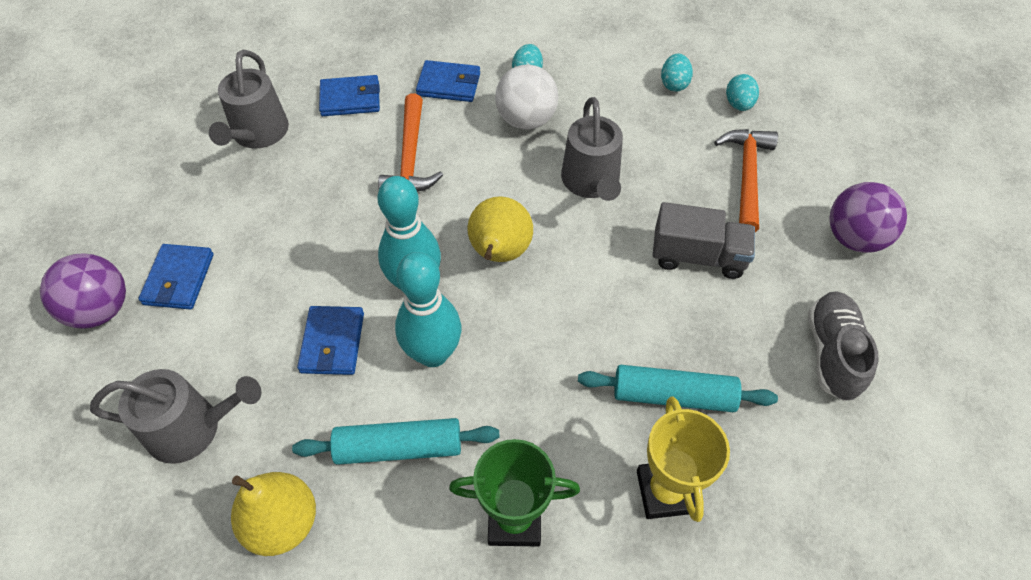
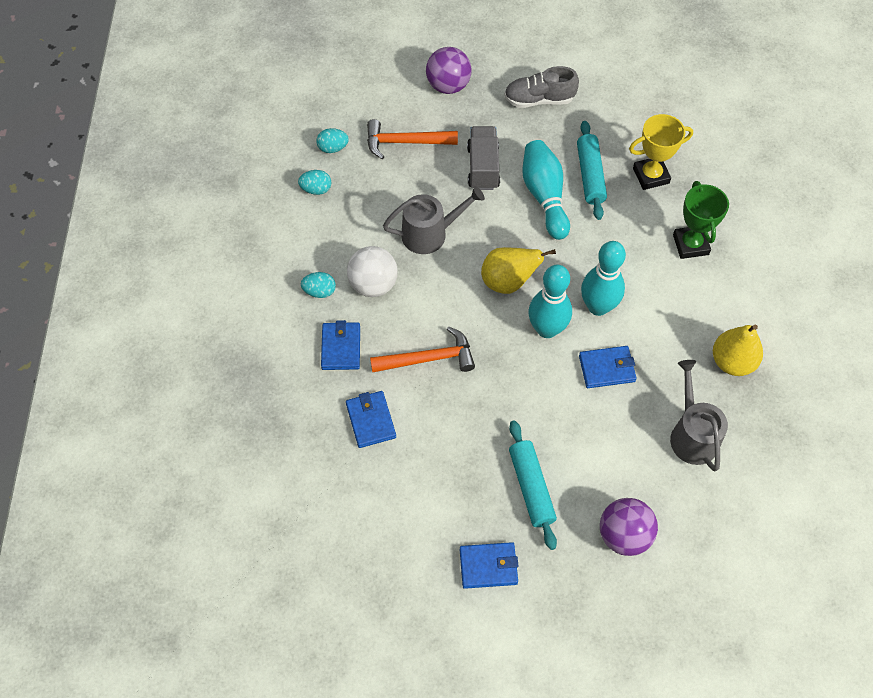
camera: 100 degrees left, 5 degrees up
(179, 279) = (583, 489): blue wallet -> blue wallet (488, 566)
(258, 134) = (425, 483): grey watering can -> none
(399, 447) = (667, 311): turquoise rolling pin -> turquoise rolling pin (531, 487)
(638, 324) = (544, 196): none -> turquoise bowling pin

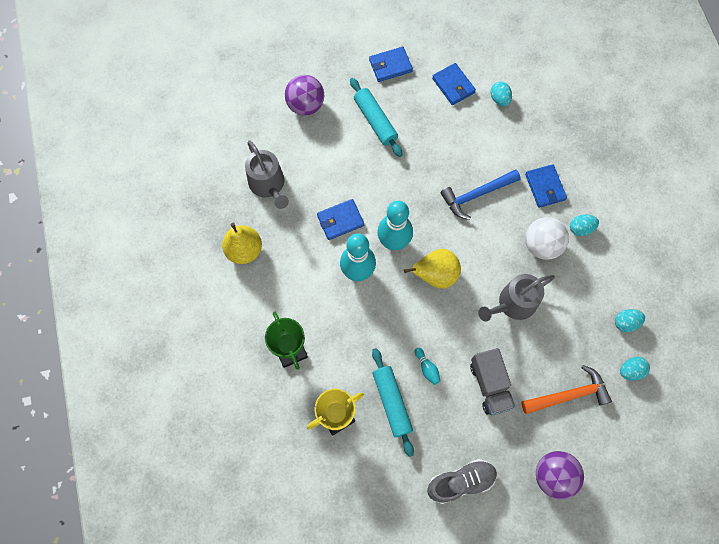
camera: 165 degrees right, 10 degrees up
(352, 476) = (499, 99): none -> turquoise egg
(371, 420) = (501, 139): blue wallet -> blue wallet (453, 85)
(428, 358) = (476, 195): orange hammer -> blue hammer
(544, 196) = (427, 368): turquoise bowling pin -> turquoise bowling pin, size x0.43

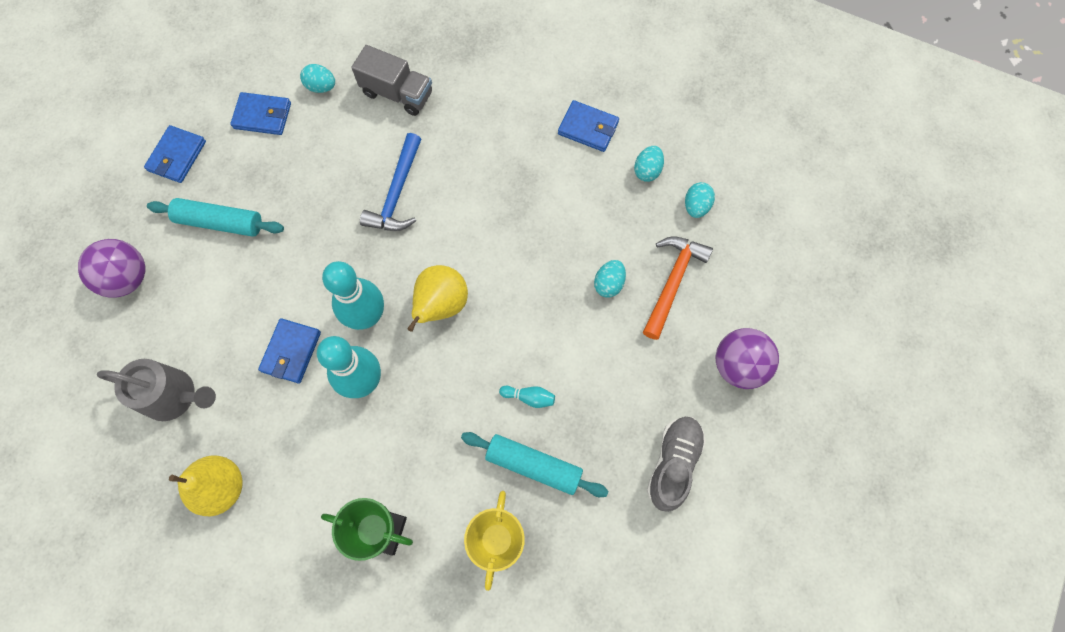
camera: 50 degrees left, 0 degrees up
(490, 385) = (600, 349): grey truck -> grey truck (397, 93)
(513, 304) = (539, 255): grey watering can -> none
(541, 245) = (505, 178): white ball -> none
(545, 187) = (450, 125): blue wallet -> blue wallet (588, 128)
(580, 228) = (521, 129): turquoise egg -> turquoise egg (608, 284)

